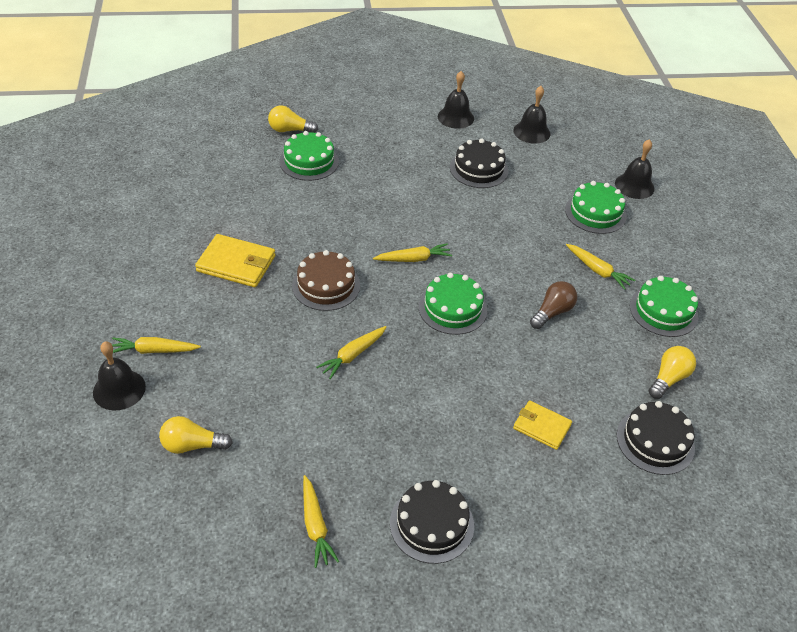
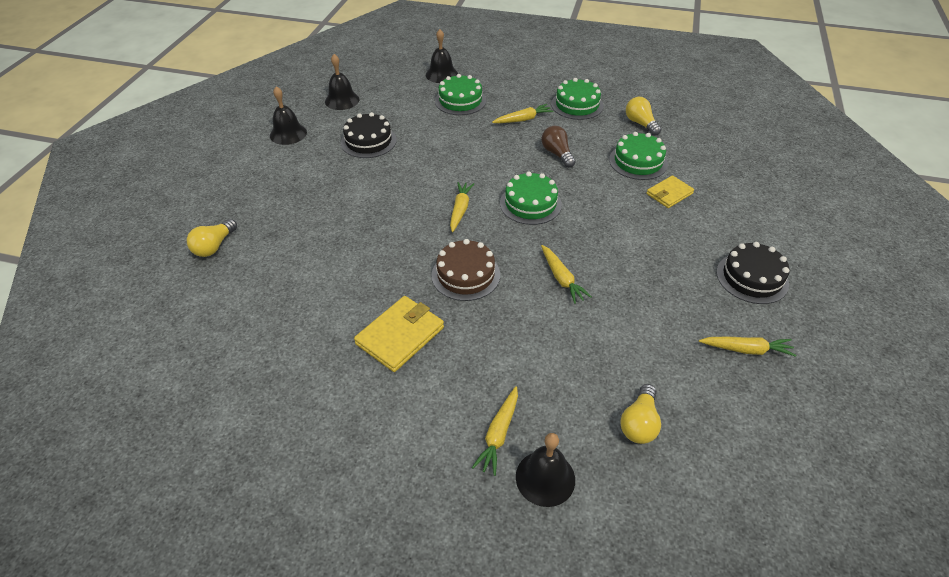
camera: 65 degrees left, 0 degrees up
(309, 161) = (277, 244): green cake -> green cake (638, 162)
(655, 441) = (694, 147): black cake -> none

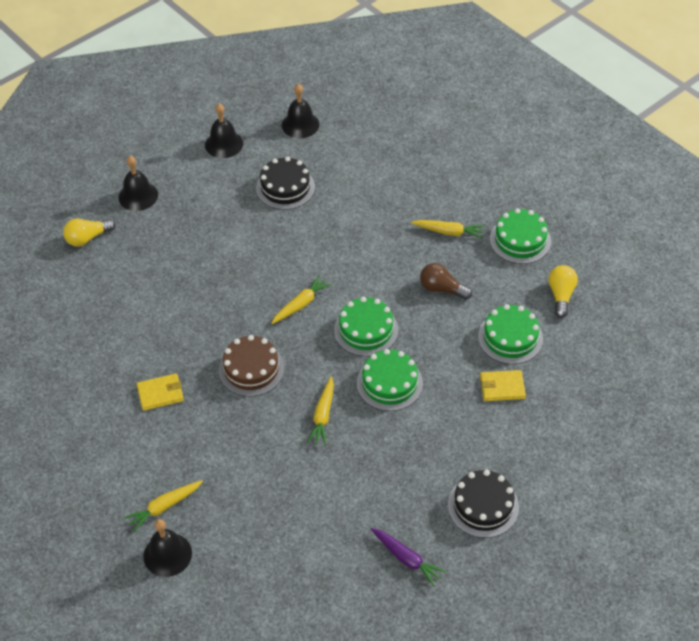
camera: 35 degrees right, 5 degrees up
(400, 336) = (160, 393): yellow wallet -> yellow wallet, size x0.65
(441, 74) = (421, 134): black bell -> black bell (138, 196)
(460, 101) = (409, 178): green cake -> green cake (389, 383)
(557, 154) = (442, 289): brown light bulb -> brown light bulb turned 75 degrees counterclockwise
(639, 423) = (266, 560): yellow light bulb -> none
(746, 349) = (406, 559): yellow carrot -> purple carrot

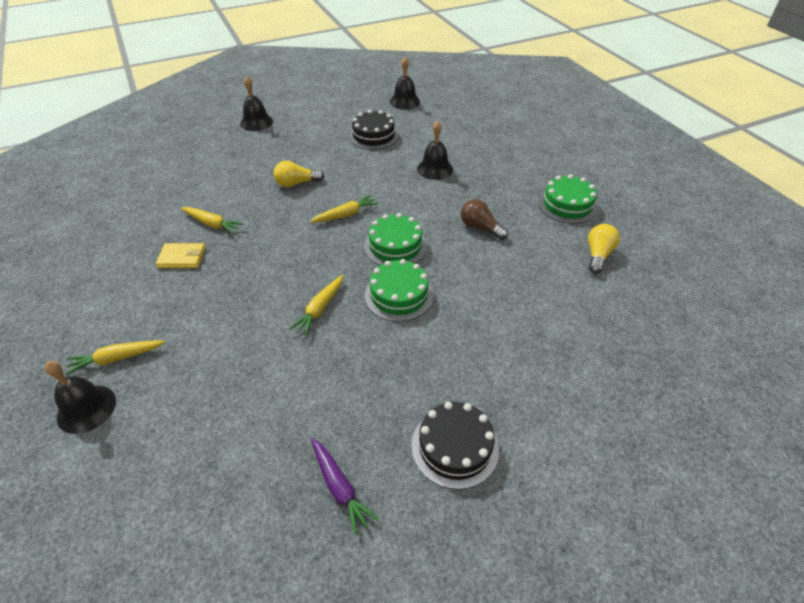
camera: 15 degrees right, 5 degrees down
(88, 238) = (201, 140): yellow light bulb -> yellow light bulb (296, 183)
(224, 144) = (340, 104): black bell -> black bell (435, 169)
(251, 369) = (274, 255): brown cake -> none
(449, 232) = (501, 187): yellow carrot -> yellow carrot (212, 224)
(502, 387) = (514, 324): yellow wallet -> none
(510, 337) = (536, 280): green cake -> none

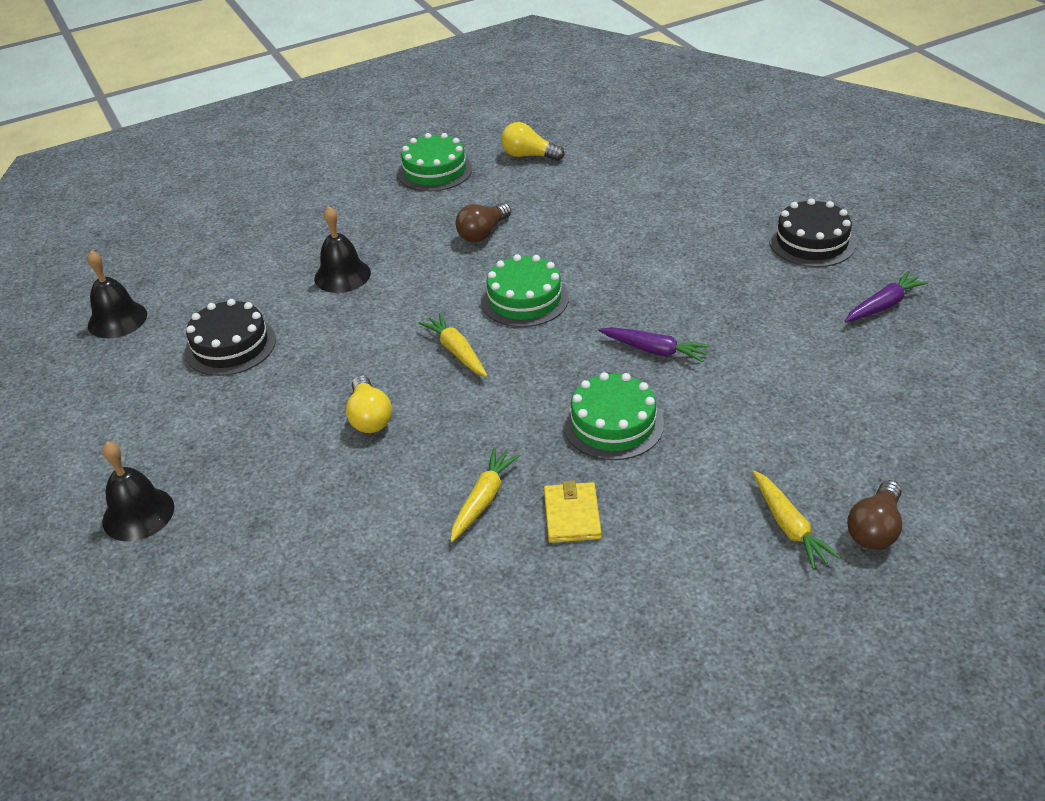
camera: 90 degrees left, 5 degrees down
(86, 408) = (875, 529): black bell -> brown light bulb
(320, 309) = (654, 350): yellow carrot -> purple carrot
(399, 295) = (617, 289): green cake -> green cake (613, 424)

